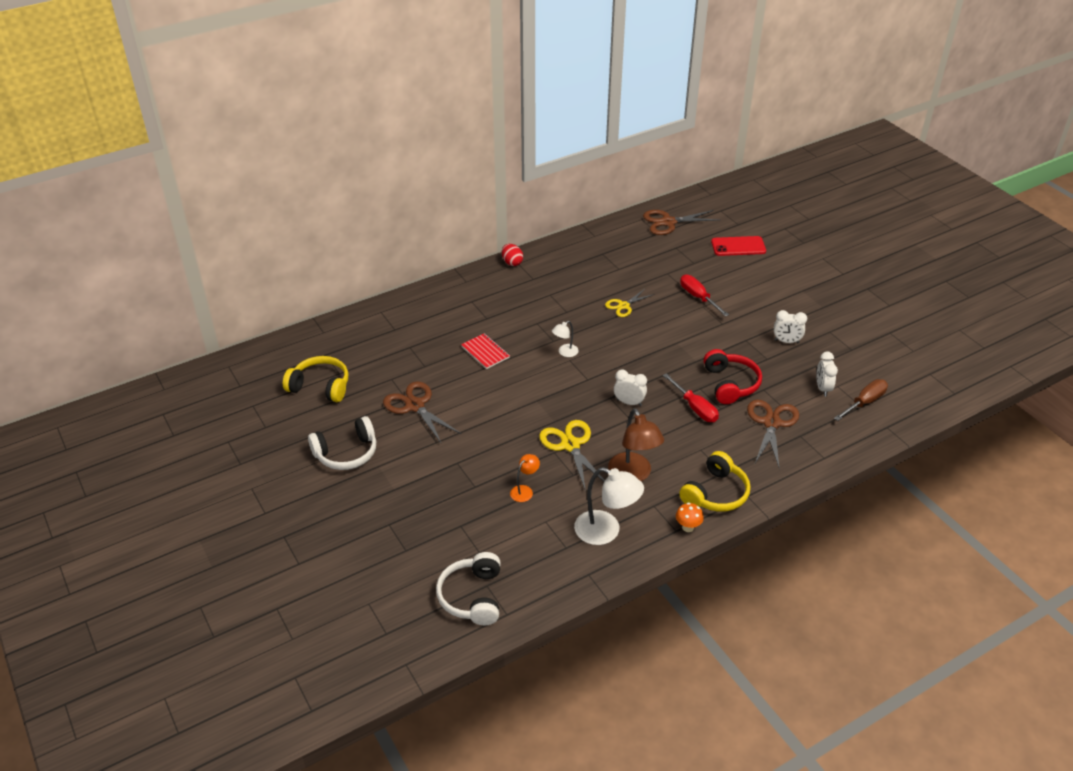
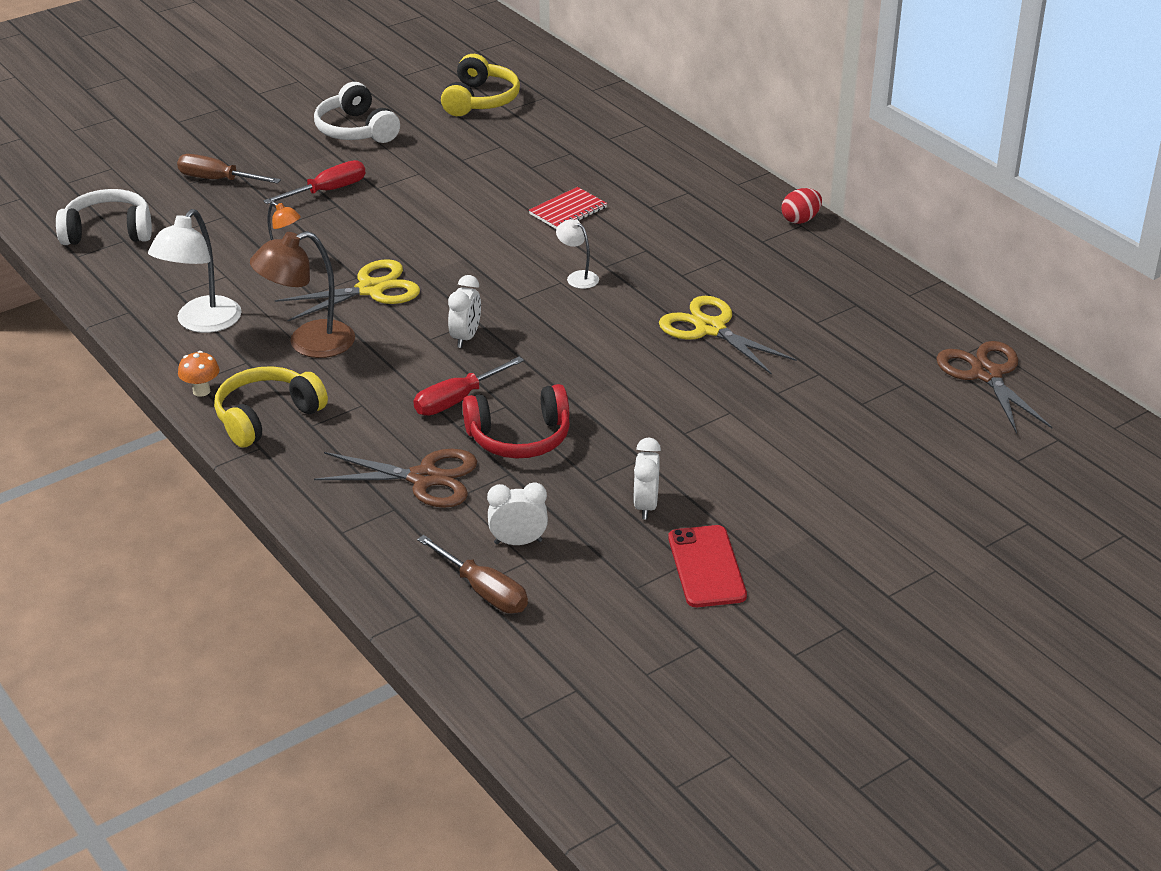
camera: 85 degrees right, 5 degrees down
(404, 532) = (218, 180): none -> brown screwdriver
(415, 406) = (447, 167): brown scissors -> none
(624, 306) = (710, 329): yellow scissors -> yellow scissors, size x1.57
(698, 297) = (755, 407): red screwdriver -> red screwdriver (327, 191)
(715, 493) = (267, 417): yellow headphones -> yellow headphones turned 105 degrees clockwise
(738, 246) = (936, 458): red phone -> red phone (707, 567)

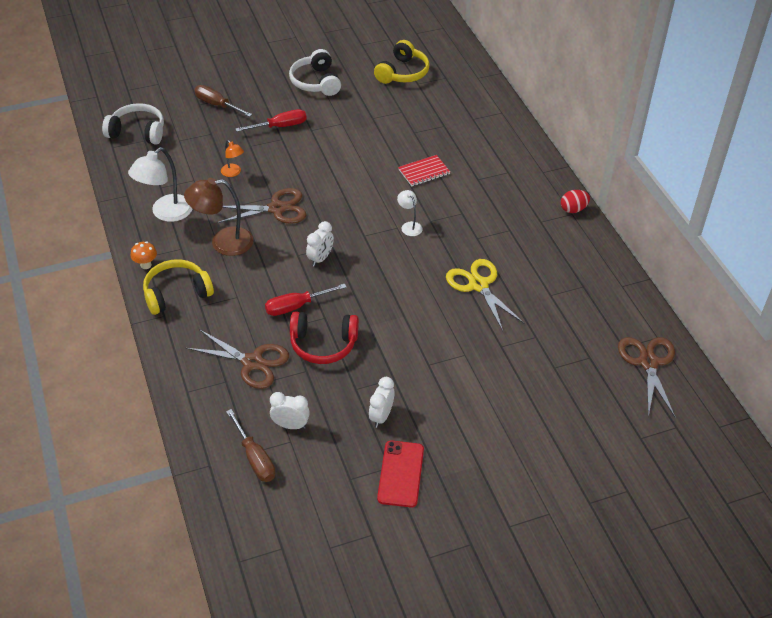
camera: 15 degrees right, 10 degrees up
(370, 289) = (276, 209): yellow scissors -> brown scissors

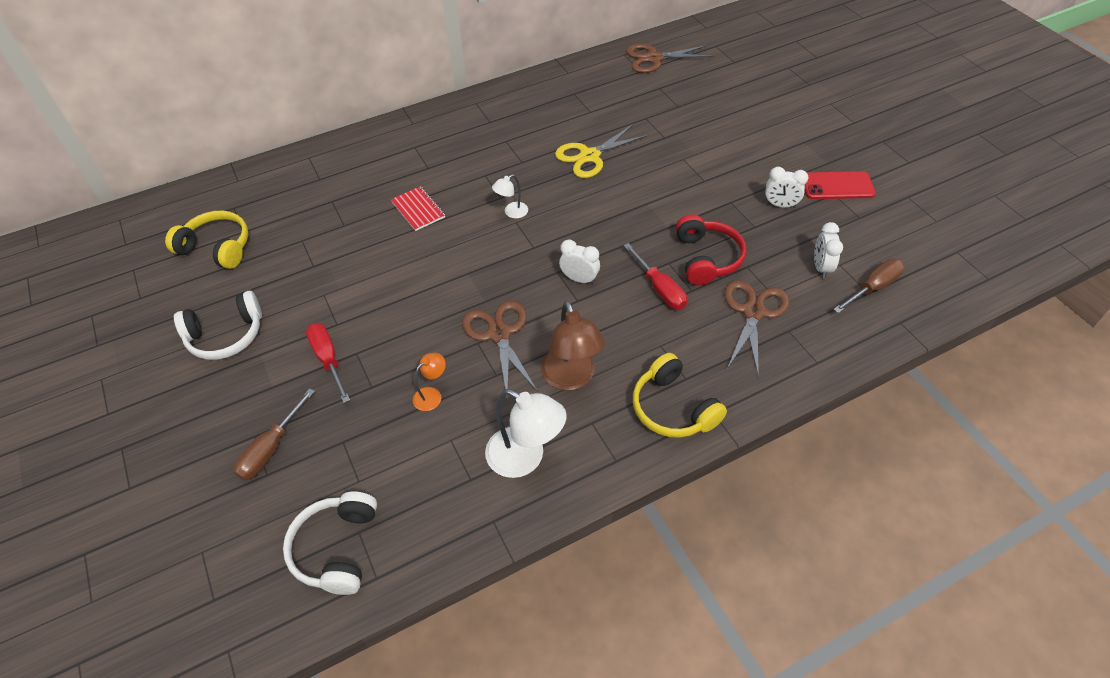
camera: 95 degrees left, 5 degrees up
(146, 265) = (632, 456): orange mushroom -> none
(573, 209) = (469, 102): red egg -> none

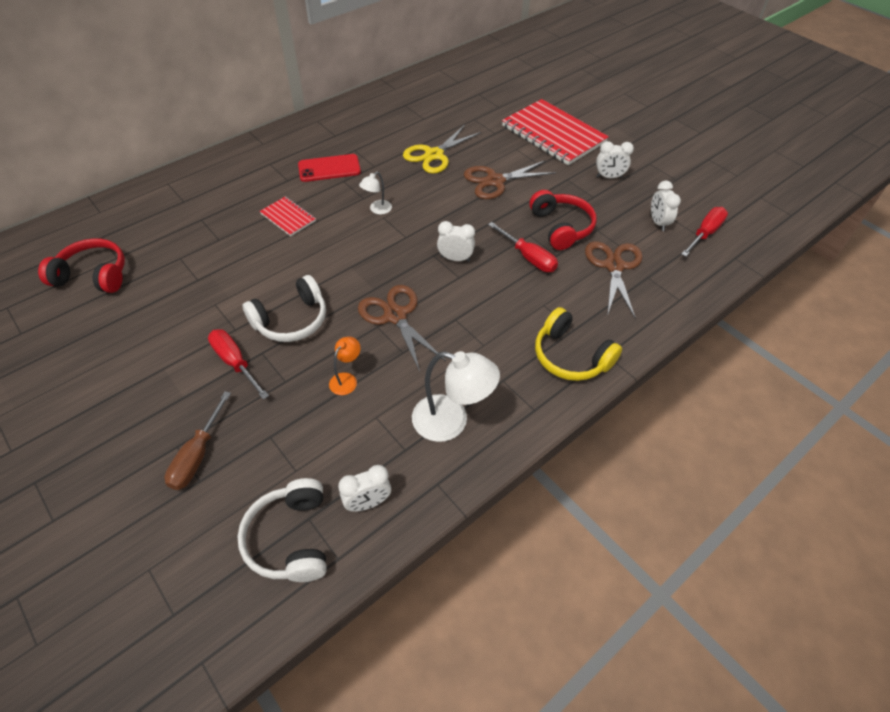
camera: 15 degrees left, 0 degrees up
(217, 248) = (93, 275): yellow headphones -> red headphones
(226, 335) = (123, 356): white headphones -> white headphones (291, 320)
(419, 527) = (368, 503): none -> white clock
(571, 378) = (473, 344): brown lamp -> none
(654, 58) = (467, 71): brown scissors -> brown scissors (495, 181)
(731, 146) = (553, 134): none -> red notebook
(837, 186) = (650, 157): red phone -> red phone (329, 168)
(873, 288) = (704, 233): brown screwdriver -> red screwdriver

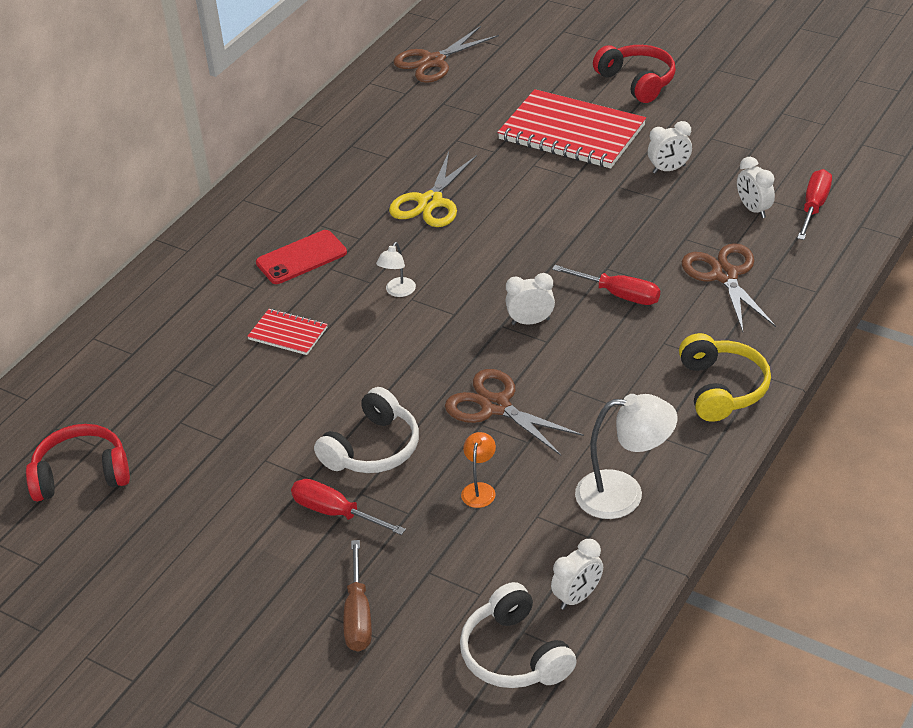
camera: 15 degrees left, 10 degrees down
(495, 181) = (528, 214): brown scissors -> brown scissors (433, 61)
(561, 227) = (640, 248): red headphones -> red headphones (637, 81)
(570, 356) = (722, 388): yellow headphones -> yellow headphones turned 120 degrees counterclockwise

